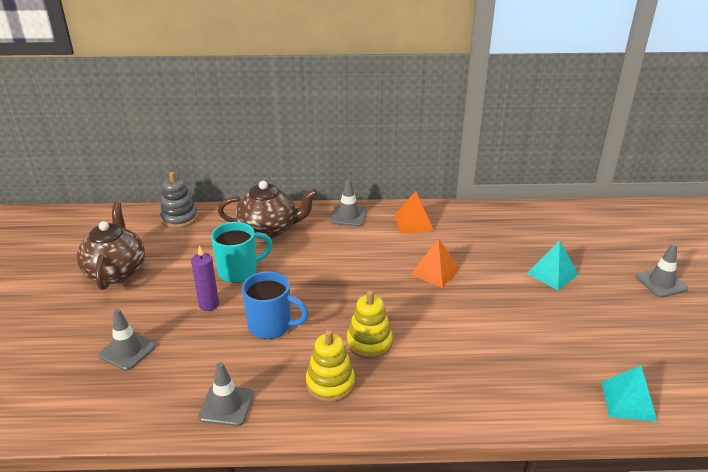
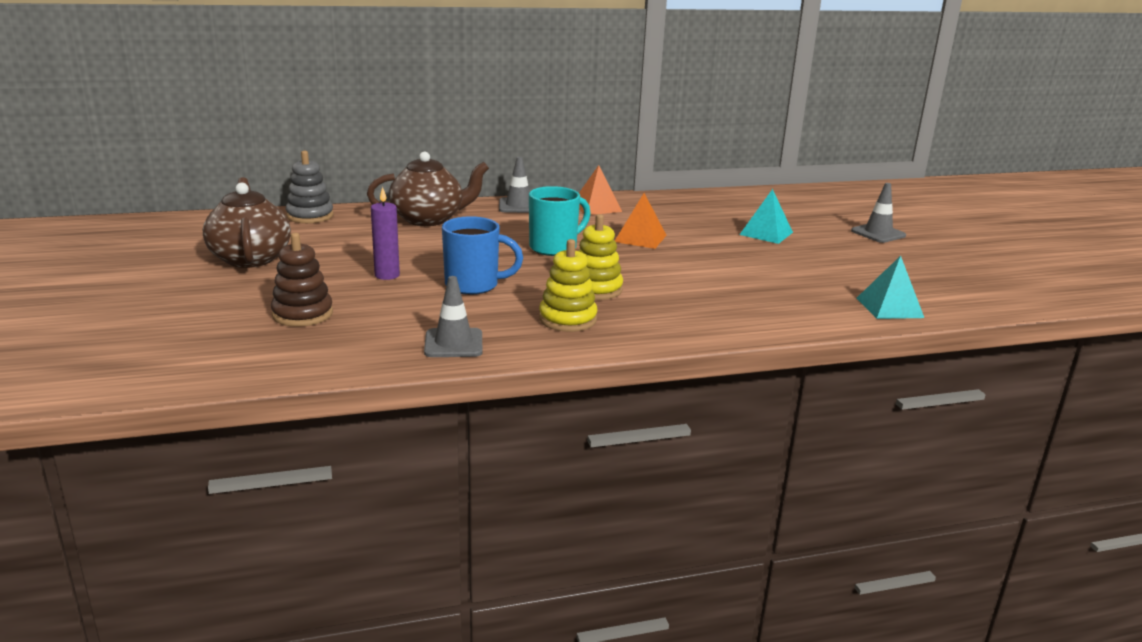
camera: 15 degrees left, 10 degrees down
(127, 351) = (302, 314): grey traffic cone -> brown stacking toy
(239, 271) = (410, 250): turquoise mug -> turquoise mug (554, 248)

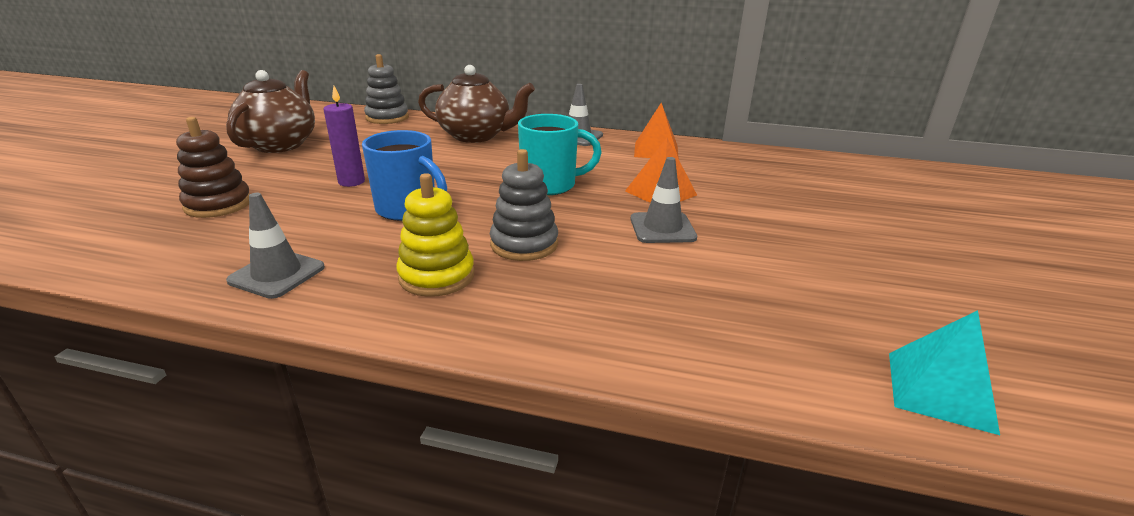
camera: 30 degrees right, 5 degrees up
(595, 289) = (524, 244): yellow stacking toy -> grey stacking toy
(766, 233) = (835, 217): turquoise pyramid -> none
(878, 233) = (1020, 250): grey traffic cone -> grey traffic cone (662, 228)

